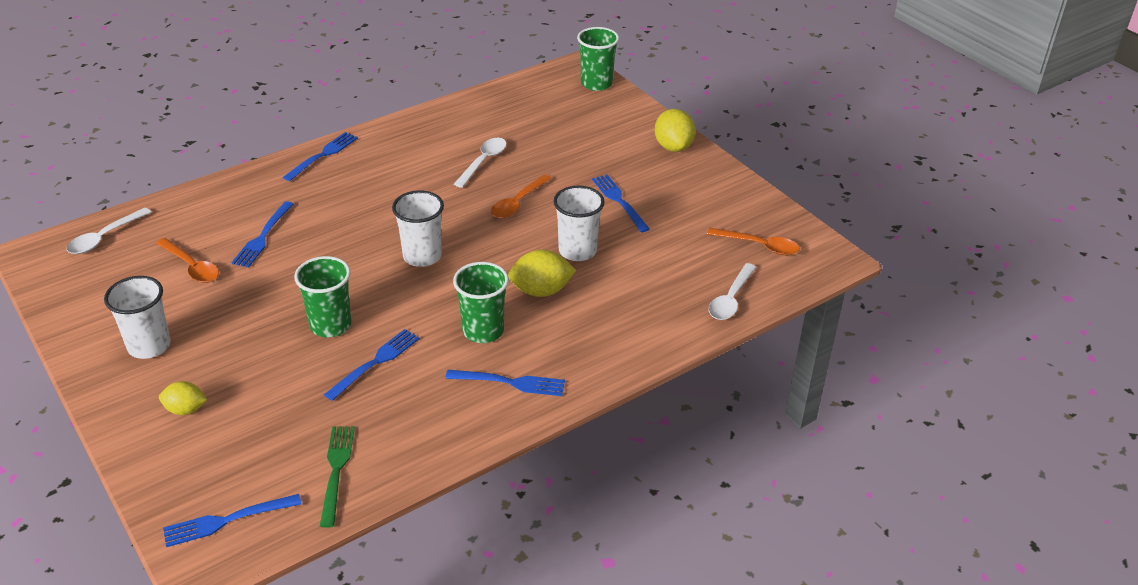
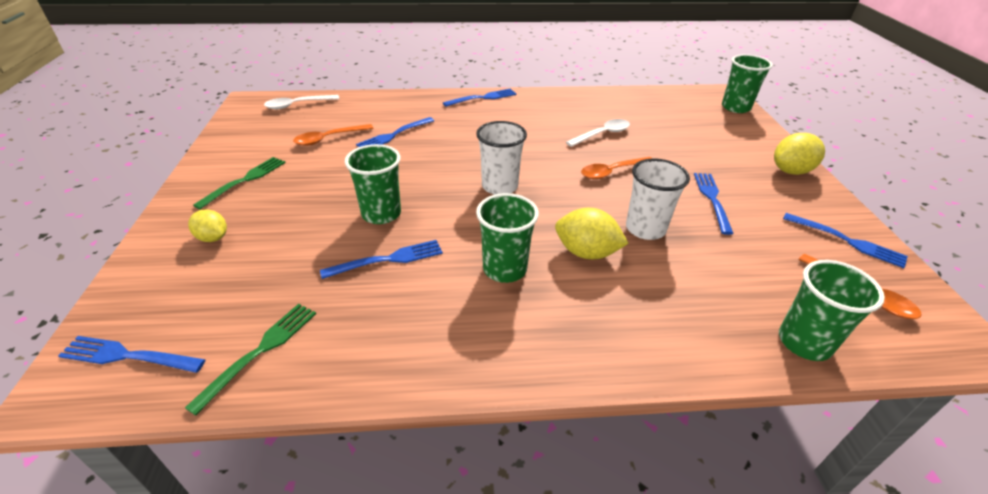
camera: 30 degrees right, 0 degrees up
(149, 346) = (244, 180): white cup -> green fork
(192, 267) = (329, 139): orange spoon -> orange spoon turned 75 degrees clockwise
(510, 382) = (493, 333): blue fork -> blue fork (847, 241)
(673, 147) = (791, 171): yellow lemon -> yellow lemon turned 45 degrees clockwise
(731, 299) = (804, 342): white spoon -> green cup

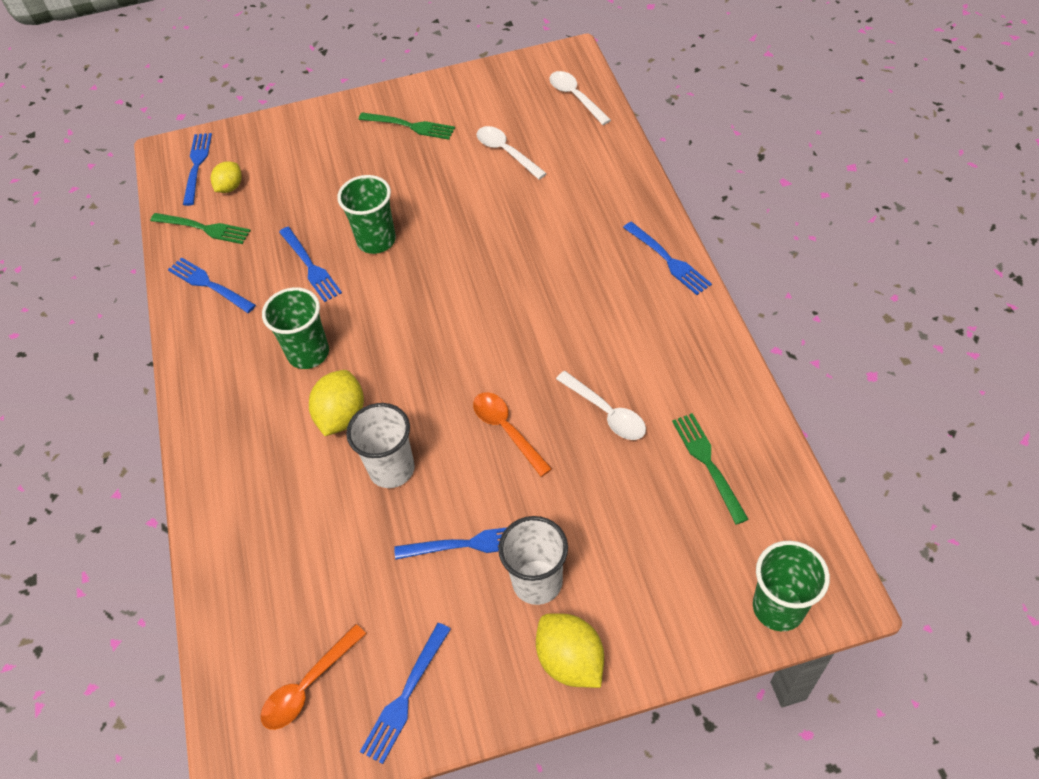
camera: 85 degrees right, 15 degrees up
(213, 238) = (322, 146): yellow lemon -> yellow lemon (230, 187)
(329, 139) = (506, 152): orange spoon -> white spoon
(394, 135) = (532, 202): blue fork -> blue fork (209, 285)
(499, 186) = (446, 323): white cup -> white cup (537, 582)
(644, 110) = (708, 463): none -> green fork
(804, 342) = (233, 606): green cup -> none

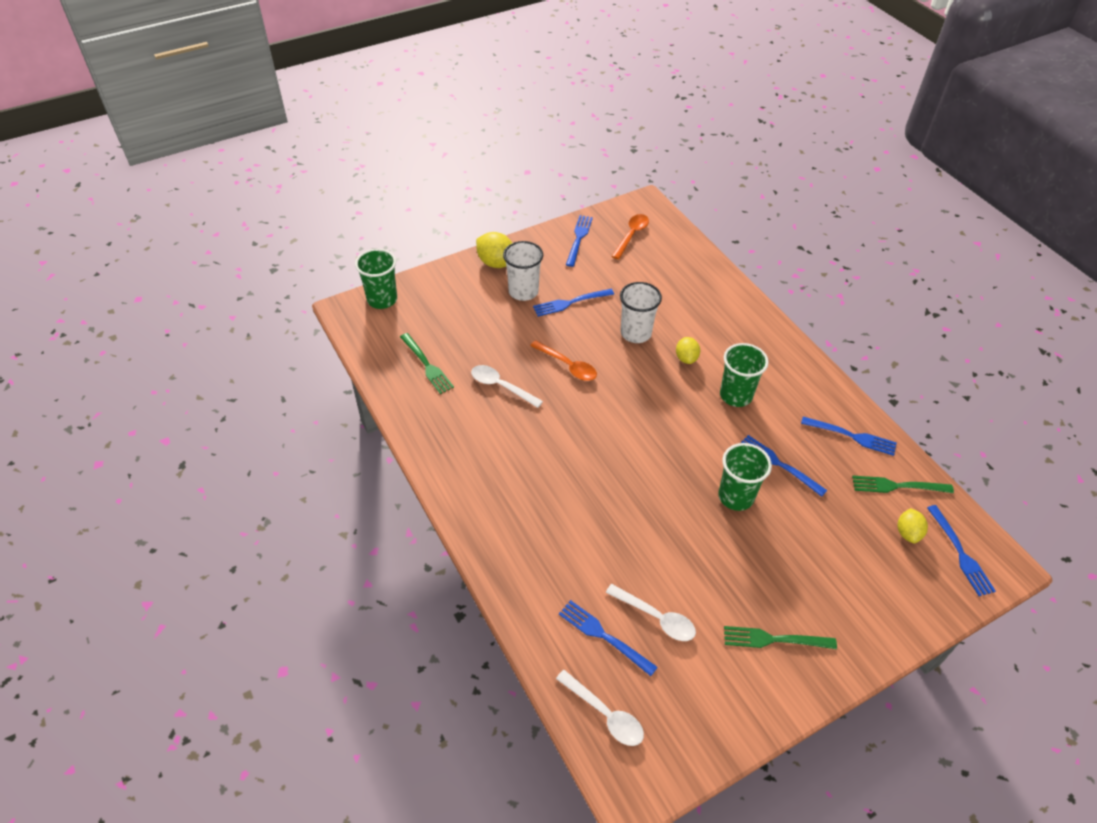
camera: 160 degrees right, 5 degrees down
(341, 416) = (686, 358): yellow lemon -> yellow lemon, size x0.64
(668, 260) = (471, 515): blue fork -> blue fork (604, 636)

